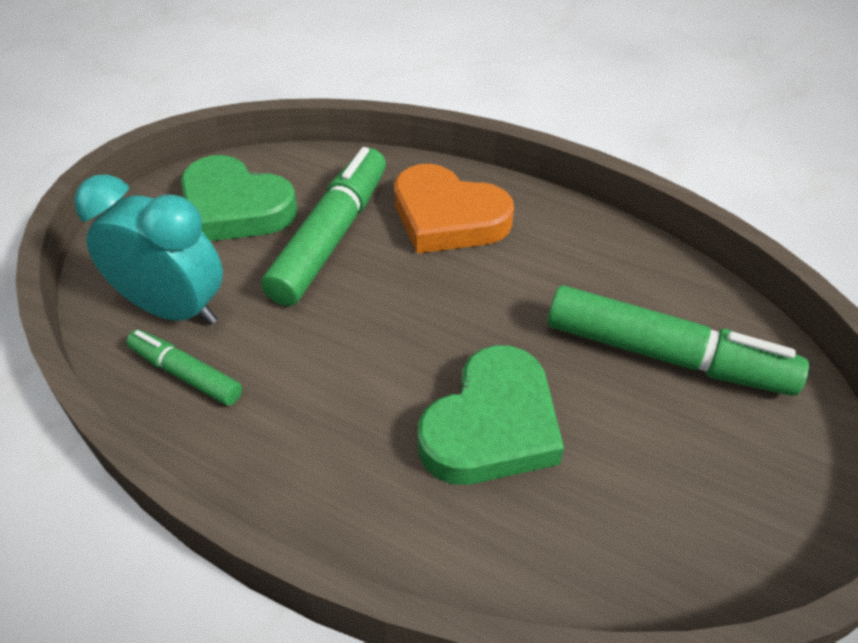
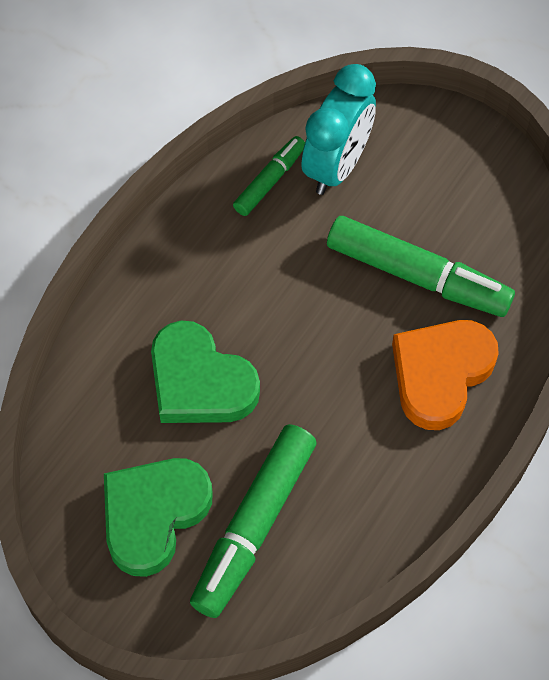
camera: 95 degrees right, 15 degrees up
(235, 208) = (461, 198): green heart -> green heart (153, 515)

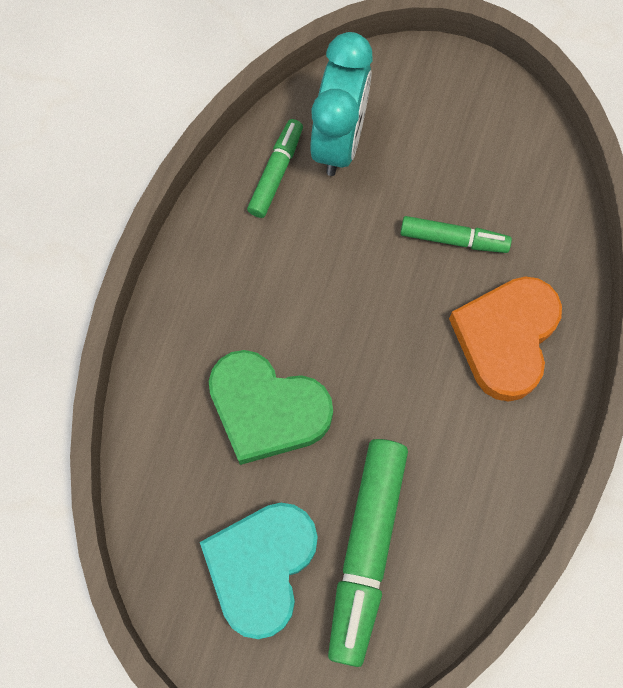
camera: 15 degrees left, 10 degrees up
(153, 515) = (261, 567): green heart -> turquoise heart
(417, 276) = (453, 239): green marker -> green marker, size x0.55

